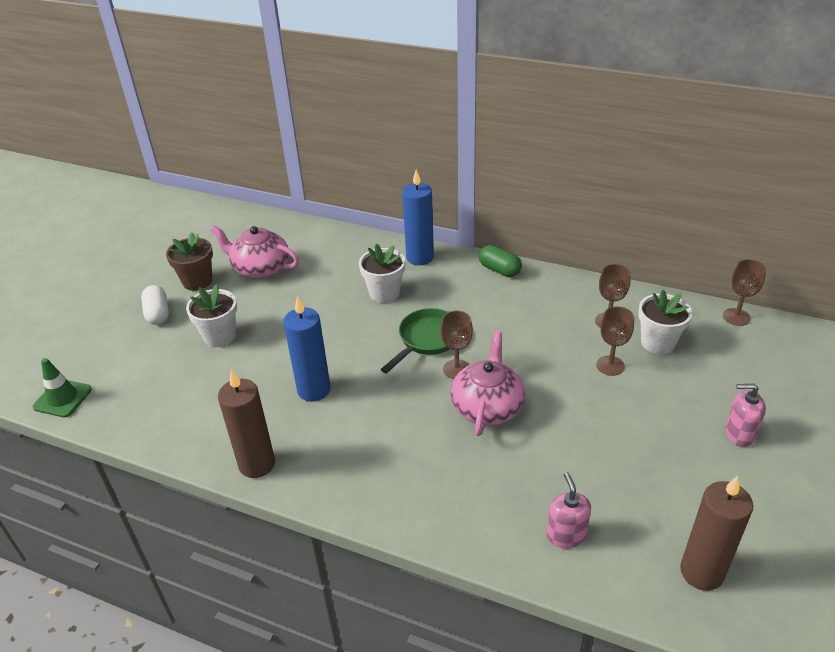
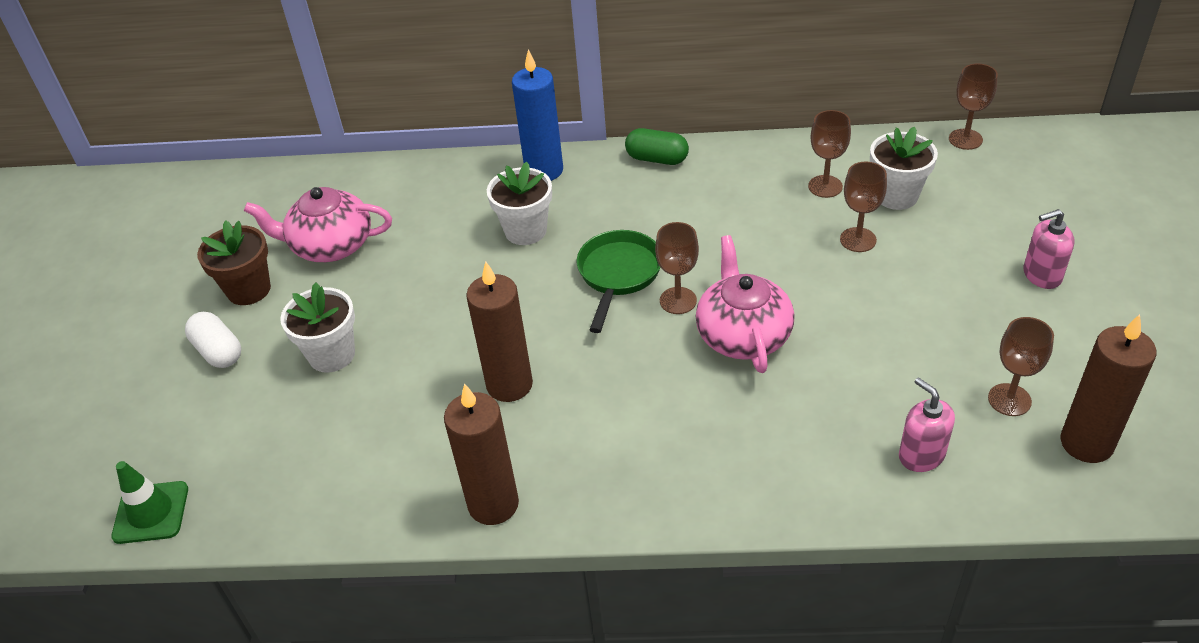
camera: 20 degrees left, 5 degrees up
(314, 390) = (509, 385): blue candle -> brown candle
(658, 518) = (1009, 400): none -> brown goblet

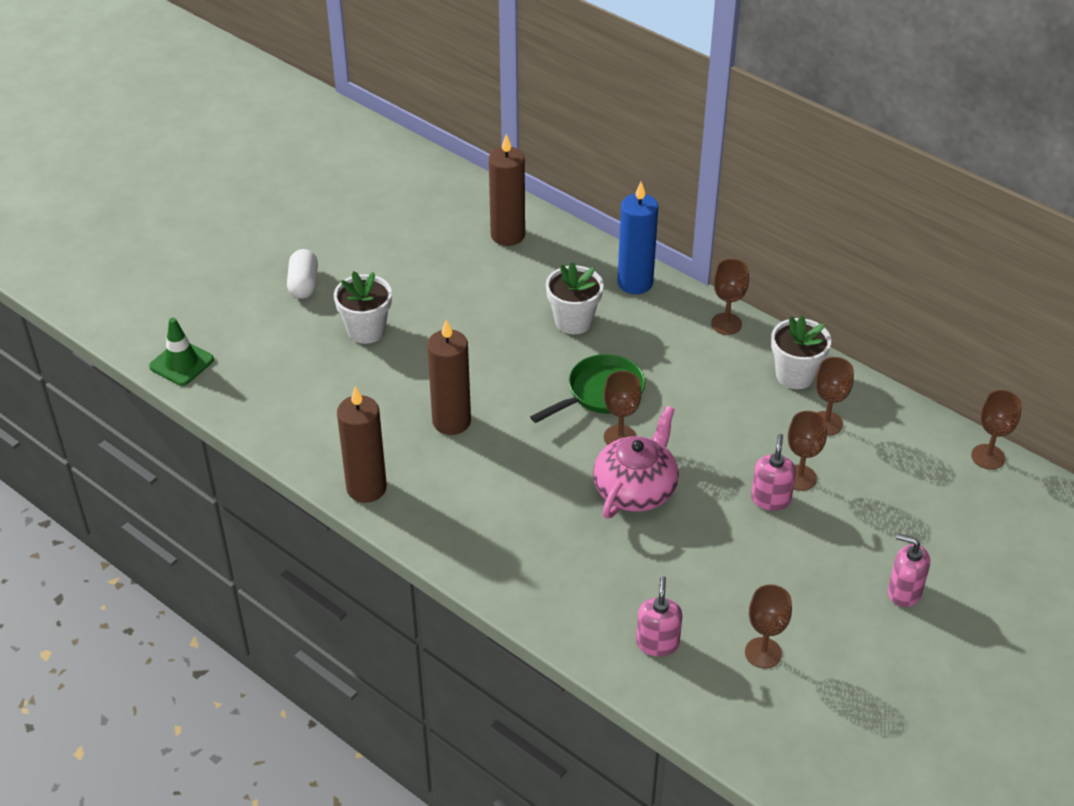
camera: 35 degrees right, 0 degrees up
(249, 290) = (359, 252): brown flower pot -> none
(330, 246) = (437, 252): pink teapot -> none
(657, 159) = (726, 324): green capsule -> brown goblet
(857, 271) = (770, 499): none -> pink soap dispenser
(896, 196) = (872, 465): white flower pot -> white flower pot (795, 375)
(1086, 443) = (778, 714): brown candle -> brown candle (507, 235)

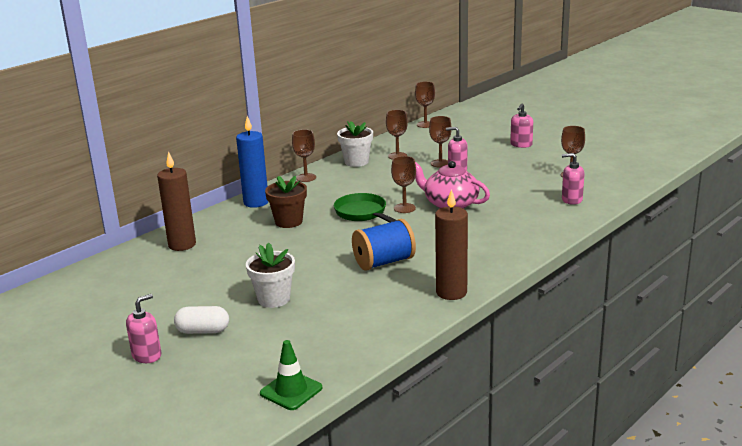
camera: 85 degrees left, 20 degrees down
(262, 252) = (147, 355): none -> pink soap dispenser
(451, 421) = (384, 262): brown candle -> blue spool
(573, 321) = (288, 222): white flower pot -> brown flower pot

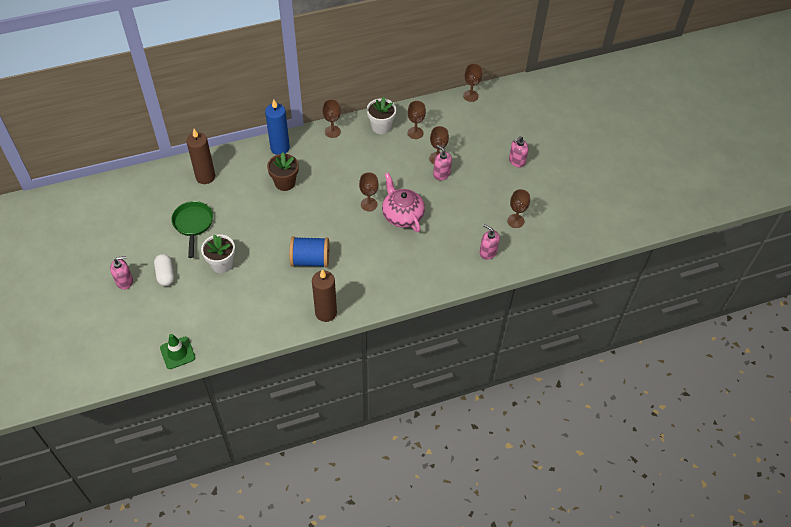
camera: 25 degrees right, 30 degrees up
(203, 331) = (165, 274): white capsule -> white capsule turned 45 degrees clockwise
(363, 213) = (337, 197): green pan -> green pan (193, 224)

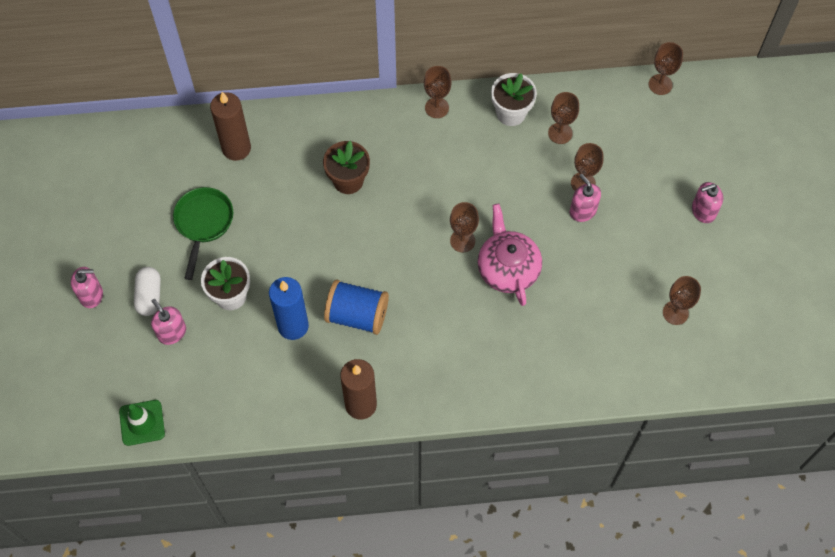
camera: 15 degrees right, 10 degrees up
(280, 148) = (353, 121): blue candle -> blue candle (293, 326)
(488, 252) = (620, 356): pink soap dispenser -> pink soap dispenser (172, 332)

